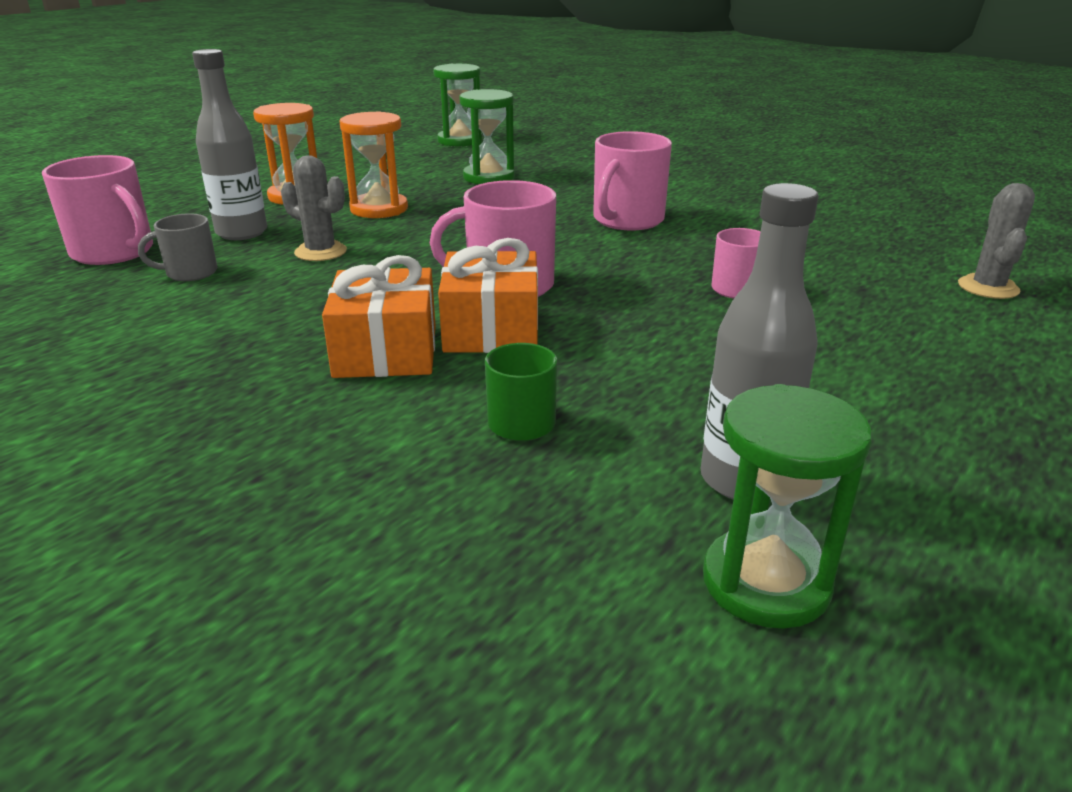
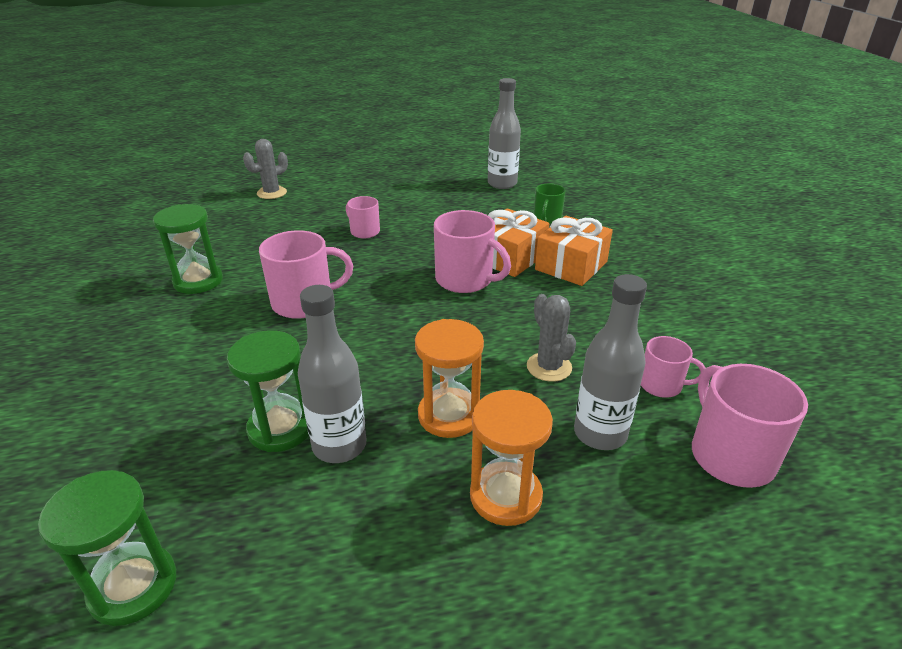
camera: 140 degrees left, 5 degrees up
(190, 273) = (661, 385): grey mug -> pink mug
(437, 182) = (339, 446): none -> grey bottle
(766, 582) = (533, 170): green hourglass -> green hourglass (198, 281)

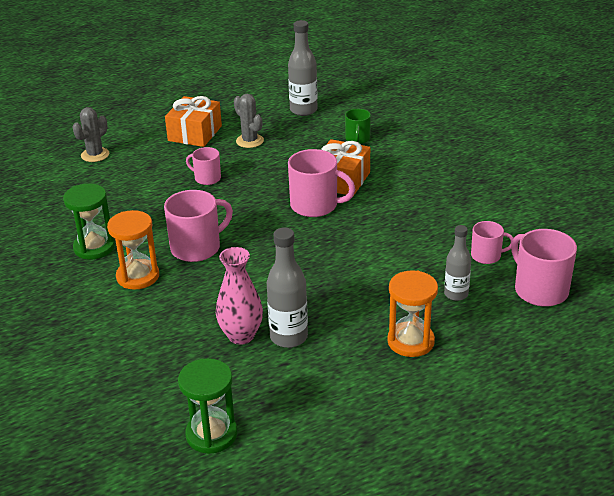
camera: 15 degrees left, 0 degrees up
(280, 428) = (241, 336): green hourglass -> pink vase
(449, 415) = (352, 304): orange hourglass -> orange hourglass (138, 276)
(549, 367) = (406, 259): grey cactus -> grey cactus (249, 141)
(571, 265) = (393, 178): orange gift -> orange gift (195, 133)
(600, 433) = (456, 294): grey bottle -> grey bottle, size x0.66

